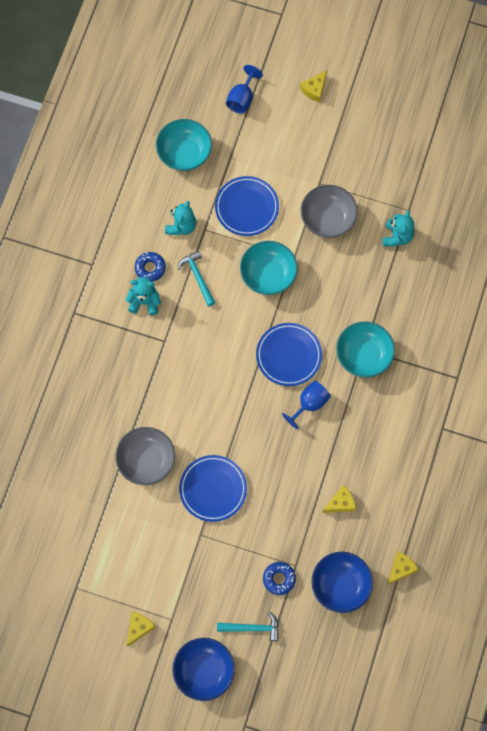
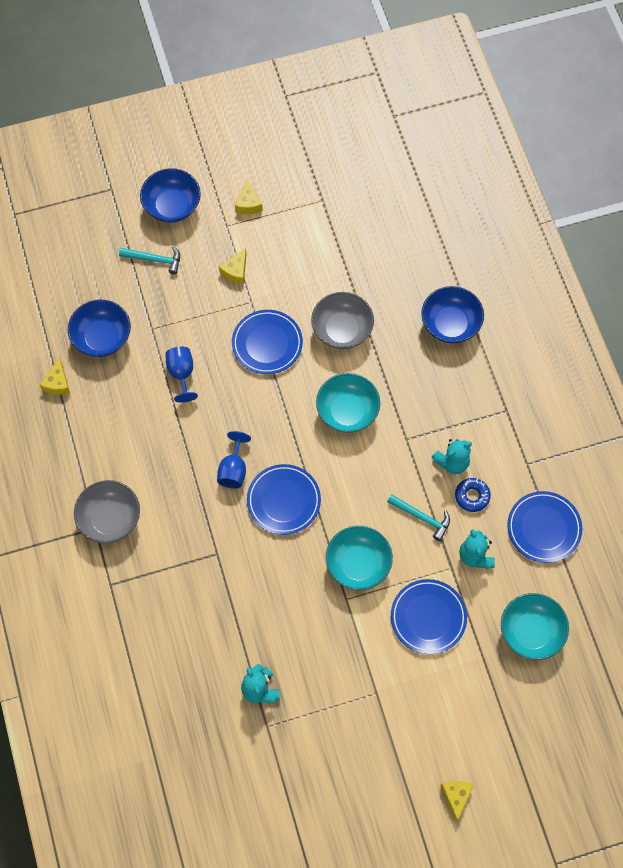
camera: 145 degrees right, 5 degrees down
(60, 408) = (450, 324): none -> blue bowl
(118, 213) = (543, 528): none -> blue plate
(242, 98) = (521, 732): blue goblet -> blue goblet (181, 374)
(252, 628) = (155, 260): turquoise hammer -> turquoise hammer turned 135 degrees counterclockwise
(279, 579) = (158, 310): blue donut -> none
(327, 219) = (341, 660): grey bowl -> grey bowl (110, 519)
(340, 503) = (147, 403): yellow cheese -> yellow cheese (235, 271)
(363, 355) = (213, 547): turquoise bowl -> turquoise bowl (347, 411)

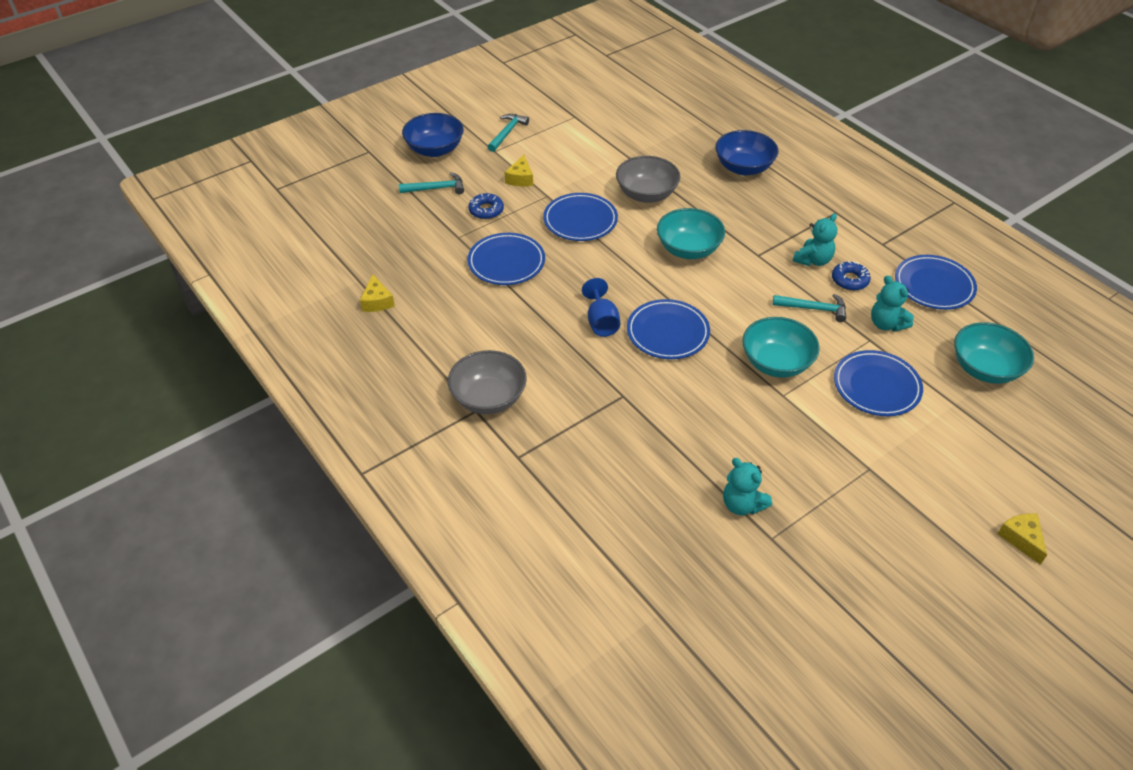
camera: 20 degrees left, 20 degrees down
(102, 337) = (409, 255): blue bowl -> none
(181, 374) = (506, 262): blue goblet -> blue plate
(188, 303) = (486, 210): none -> blue donut
(248, 204) = (507, 133): yellow cheese -> turquoise hammer

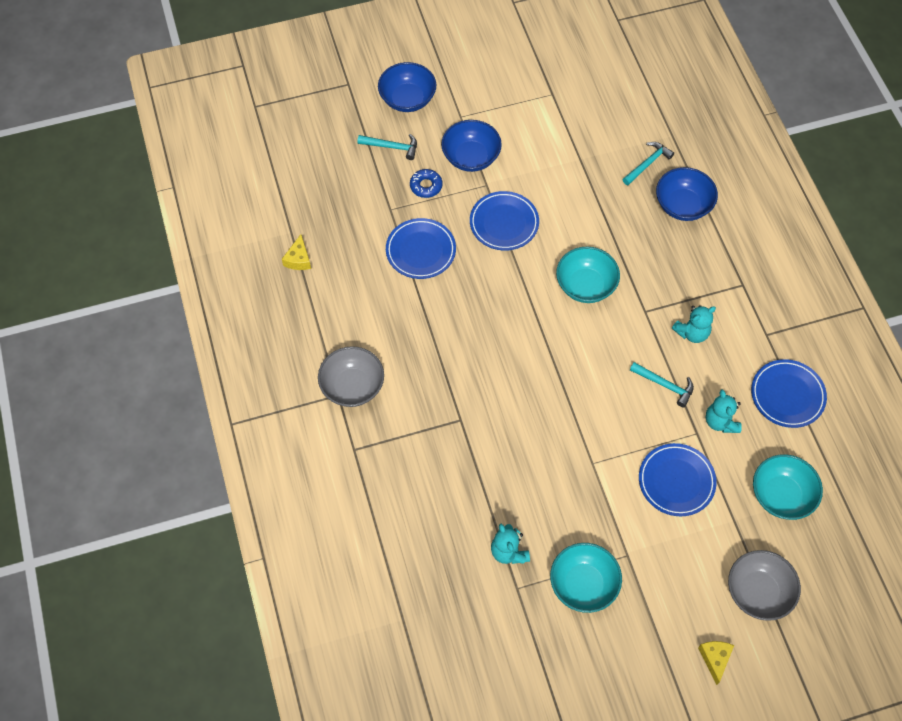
camera: 20 degrees right, 15 degrees up
(507, 133) = (481, 97): turquoise hammer -> turquoise hammer (648, 164)
(520, 178) = (471, 157): yellow cheese -> blue bowl
(601, 322) = (475, 340): blue goblet -> none
(646, 194) = (577, 210): grey bowl -> grey bowl (758, 592)
(667, 333) = (526, 369): blue plate -> none
(776, 363) = (603, 430): turquoise bowl -> turquoise bowl (583, 584)
(849, 280) = (713, 365): blue donut -> none

